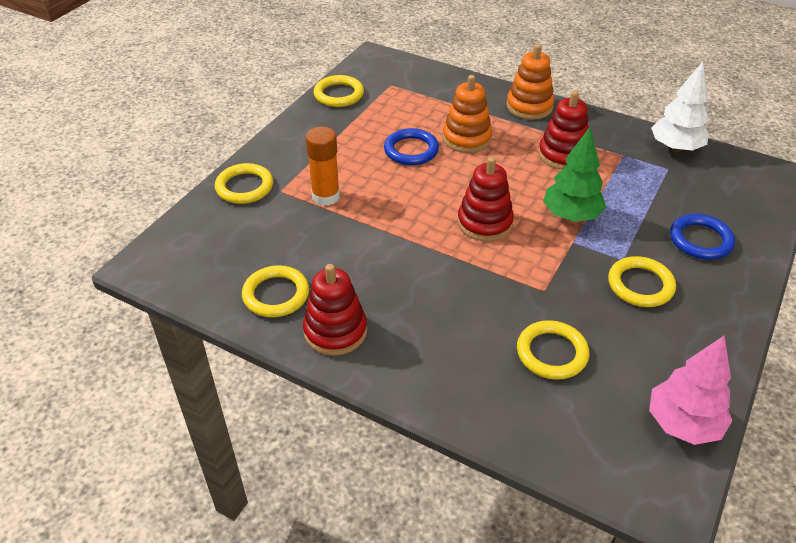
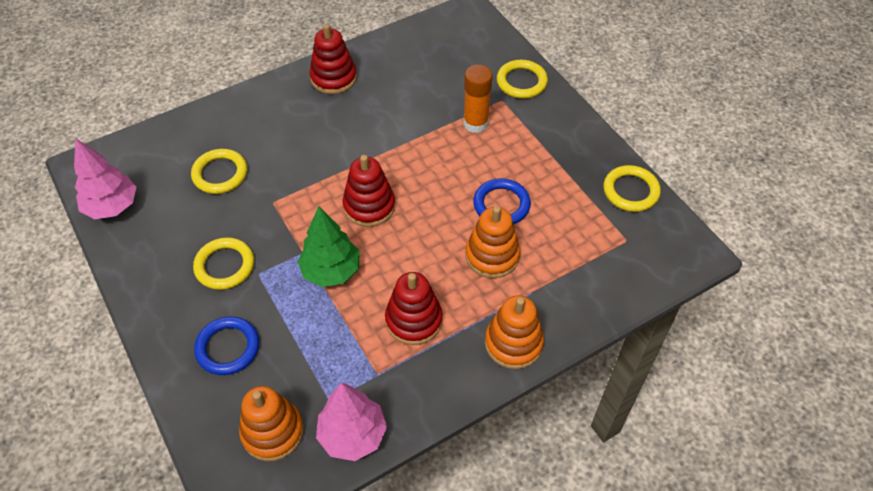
camera: 120 degrees right, 10 degrees up
(276, 294) = (389, 62): yellow ring -> none
(675, 148) = (352, 435): white tree -> pink tree
(722, 184) = (272, 432): none -> orange stacking toy

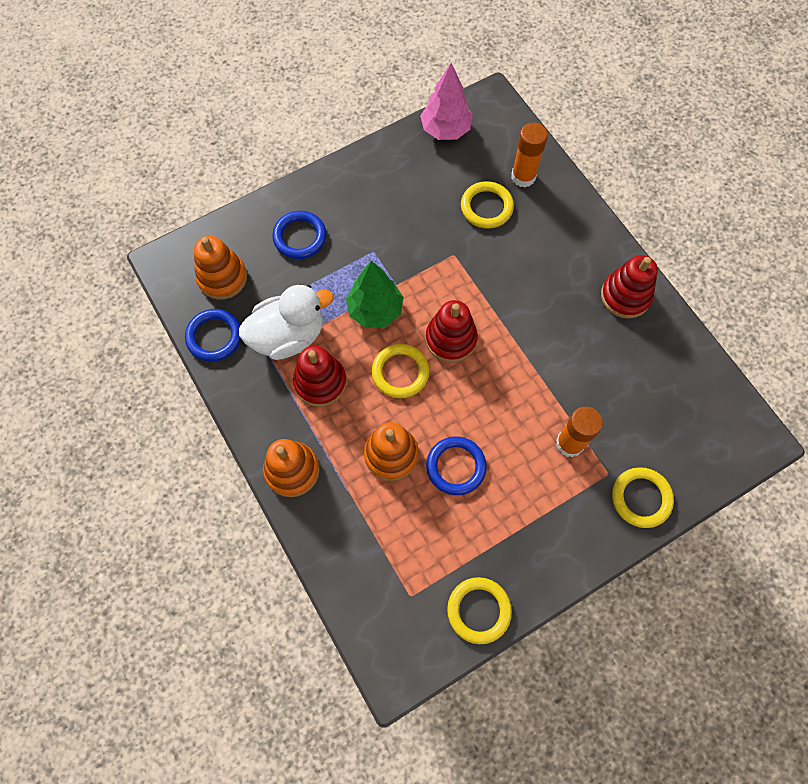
camera: 90 degrees right, 15 degrees up
(189, 143) = (523, 177): none -> orange glue stick
(225, 266) = (382, 224): yellow ring -> yellow ring (400, 372)
(352, 435) = (214, 337): pink tree -> blue ring
(356, 354) = (288, 336): none -> white duck

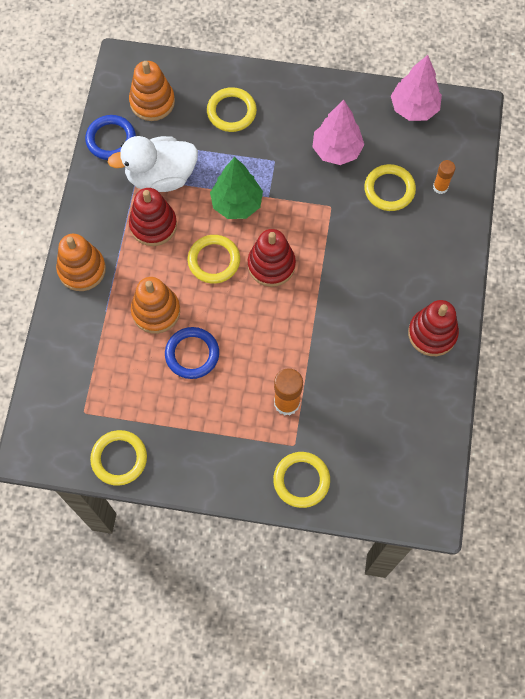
camera: 40 degrees right, 0 degrees up
(288, 336) = (161, 176): white duck -> white duck turned 150 degrees clockwise
(300, 237) = (231, 112): blue ring -> yellow ring
(416, 206) = (336, 150): none -> pink tree
(523, 177) = (440, 187): orange glue stick -> orange glue stick, size x0.63

